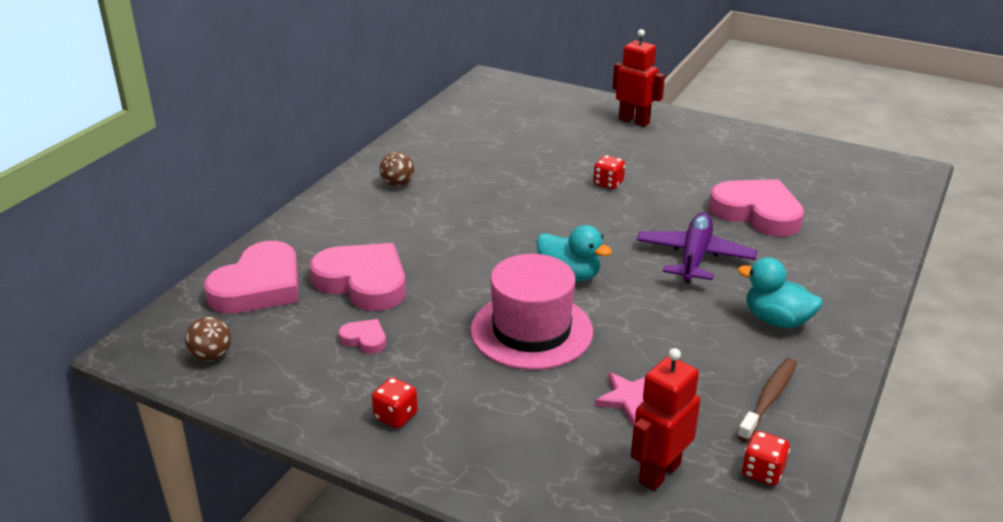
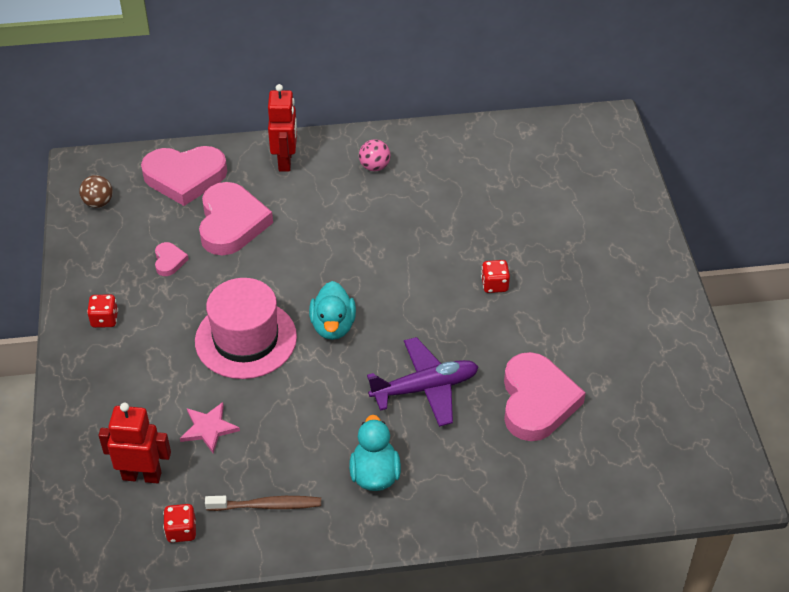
camera: 55 degrees right, 15 degrees up
(397, 184) = (374, 167): brown ball -> pink ball
(634, 121) = (628, 250): red robot -> red robot (285, 161)

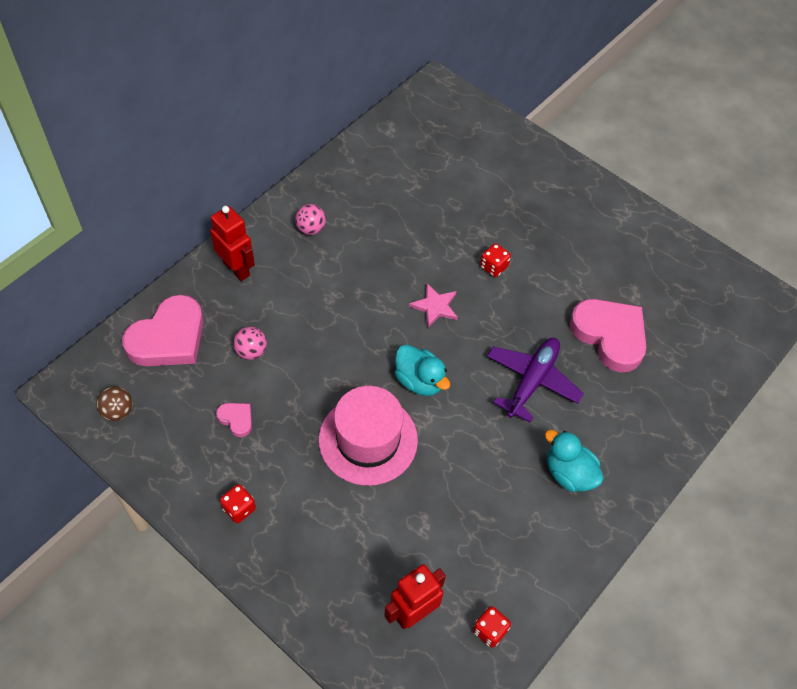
camera: 45 degrees left, 10 degrees up
(209, 428) = (420, 533): pink star -> pink star (435, 306)
(231, 223) = (251, 351): pink heart -> pink ball
(267, 505) = (525, 558): brown toothbrush -> none

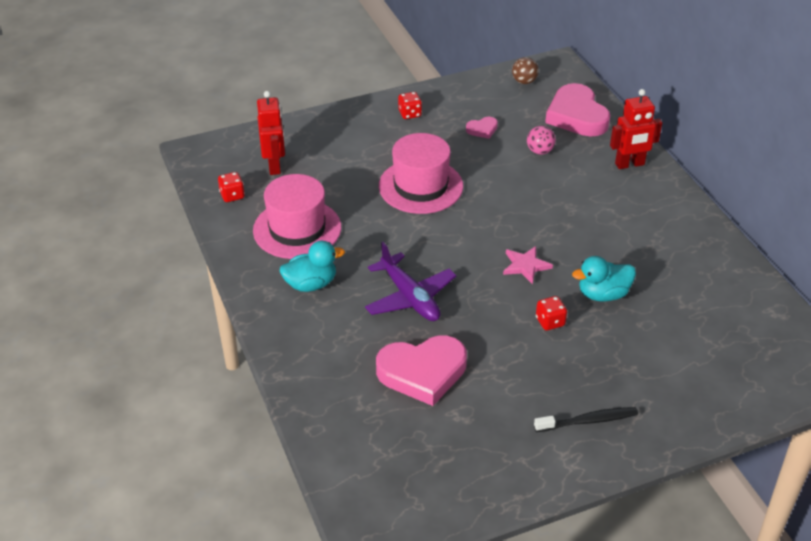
camera: 120 degrees right, 15 degrees down
(311, 229) = (656, 218): pink ball -> none
(419, 381) = (455, 230): turquoise duck -> turquoise duck (603, 294)
(502, 528) = (297, 229): none -> pink hat
(580, 213) = (588, 421): none -> black toothbrush

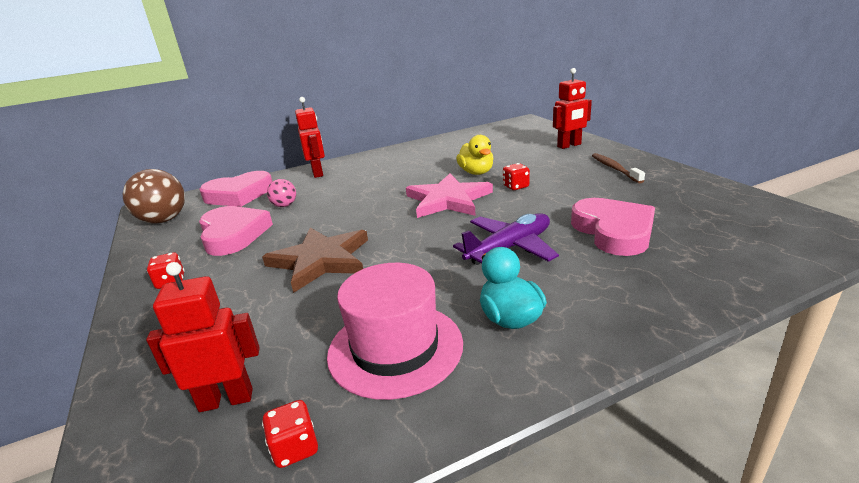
camera: 90 degrees left, 15 degrees down
(420, 186) = (320, 260): pink hat -> brown star
(482, 129) = (233, 234): pink heart -> pink heart, size x2.23
(524, 81) = (164, 220): brown ball -> brown ball, size x1.88
(525, 266) = (448, 200): pink star -> pink star, size x1.91
(588, 421) = (614, 169): black toothbrush -> brown toothbrush
(603, 294) = (476, 172): turquoise duck -> yellow duck
(691, 399) = (569, 145): none -> red robot

